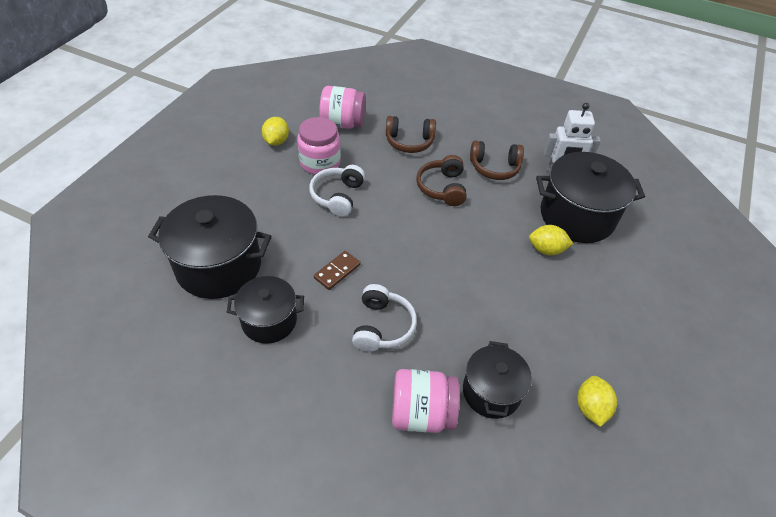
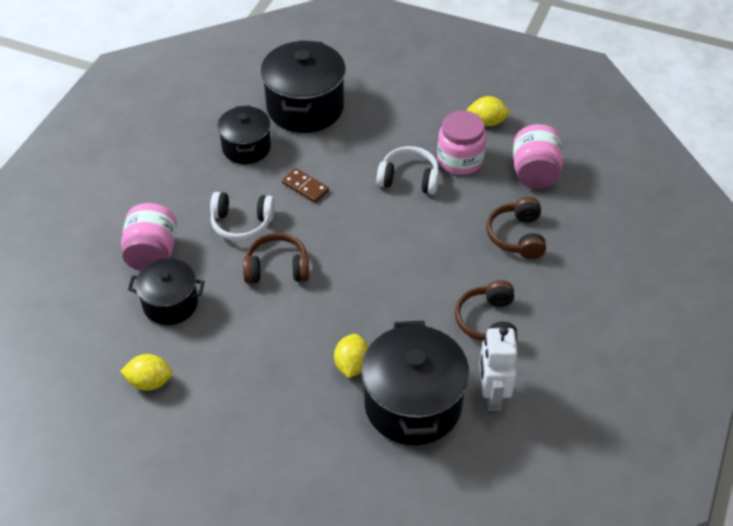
camera: 90 degrees right, 0 degrees up
(442, 188) = (439, 268): brown headphones -> brown headphones (277, 268)

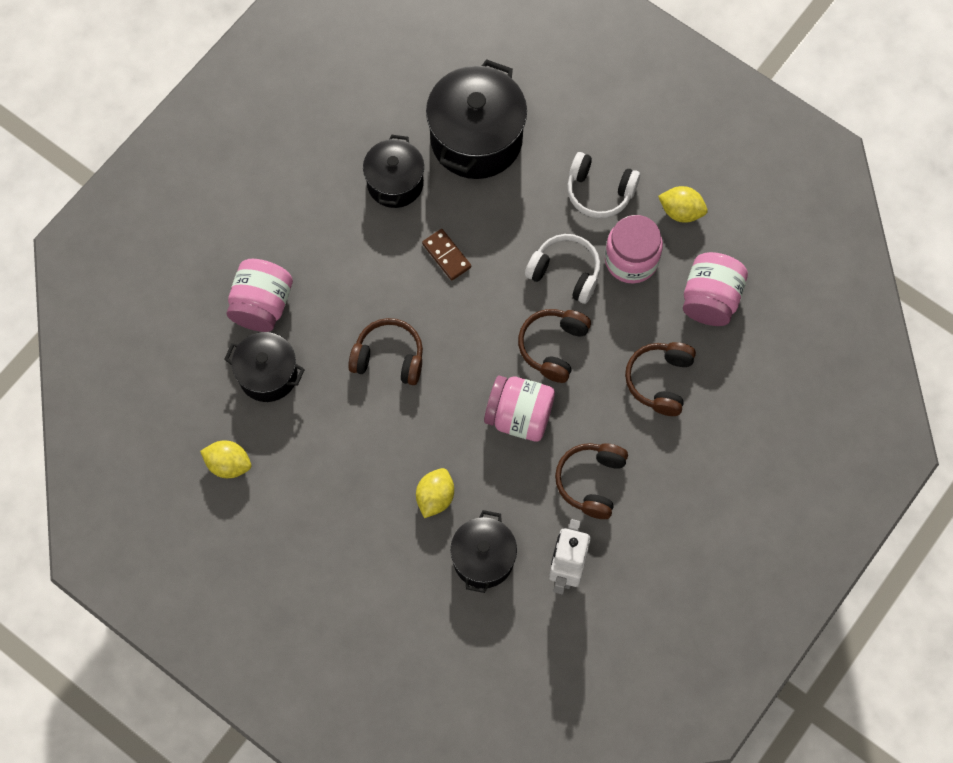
camera: 15 degrees right, 20 degrees up
(242, 223) = (365, 288): white headphones -> white headphones (599, 191)
(406, 287) = (519, 416): none -> pink jar
(413, 404) = (483, 558): black pot -> black pot, size x0.61
(418, 231) = (553, 347): none -> brown headphones

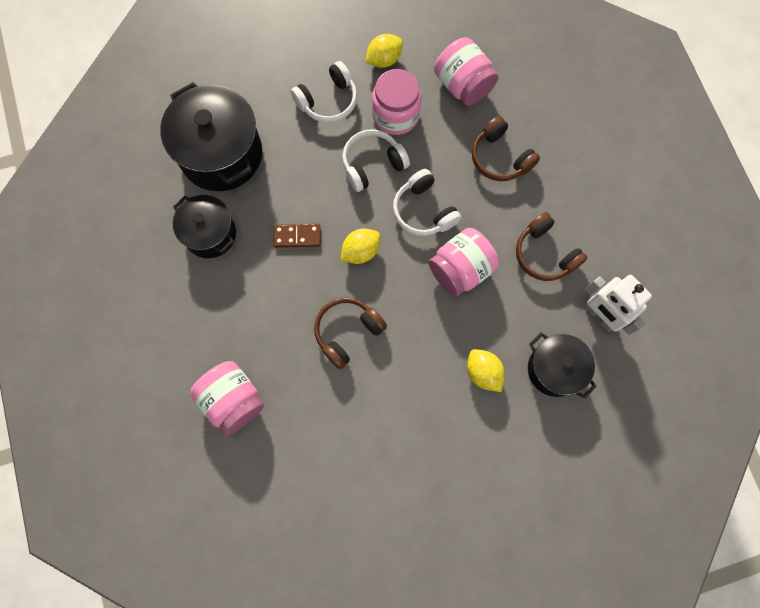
camera: 55 degrees left, 5 degrees up
(229, 464) = (347, 516): yellow lemon -> yellow lemon (361, 251)
(268, 375) = (295, 434): black pot -> none
(553, 347) = (424, 210): brown headphones -> white headphones

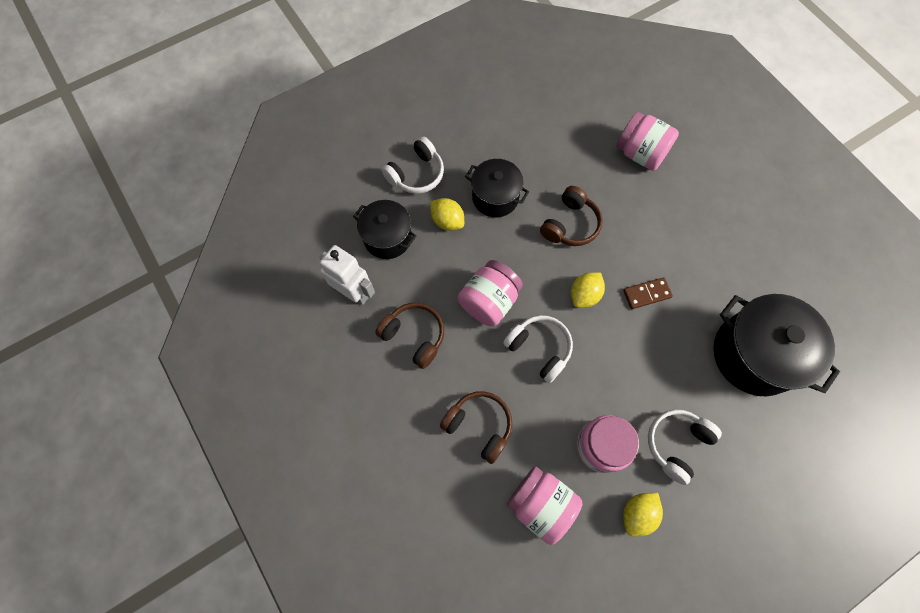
camera: 165 degrees right, 5 degrees down
(210, 234) = (724, 276): black pot -> black pot (495, 197)
(372, 164) = (604, 383): white headphones -> white headphones (416, 174)

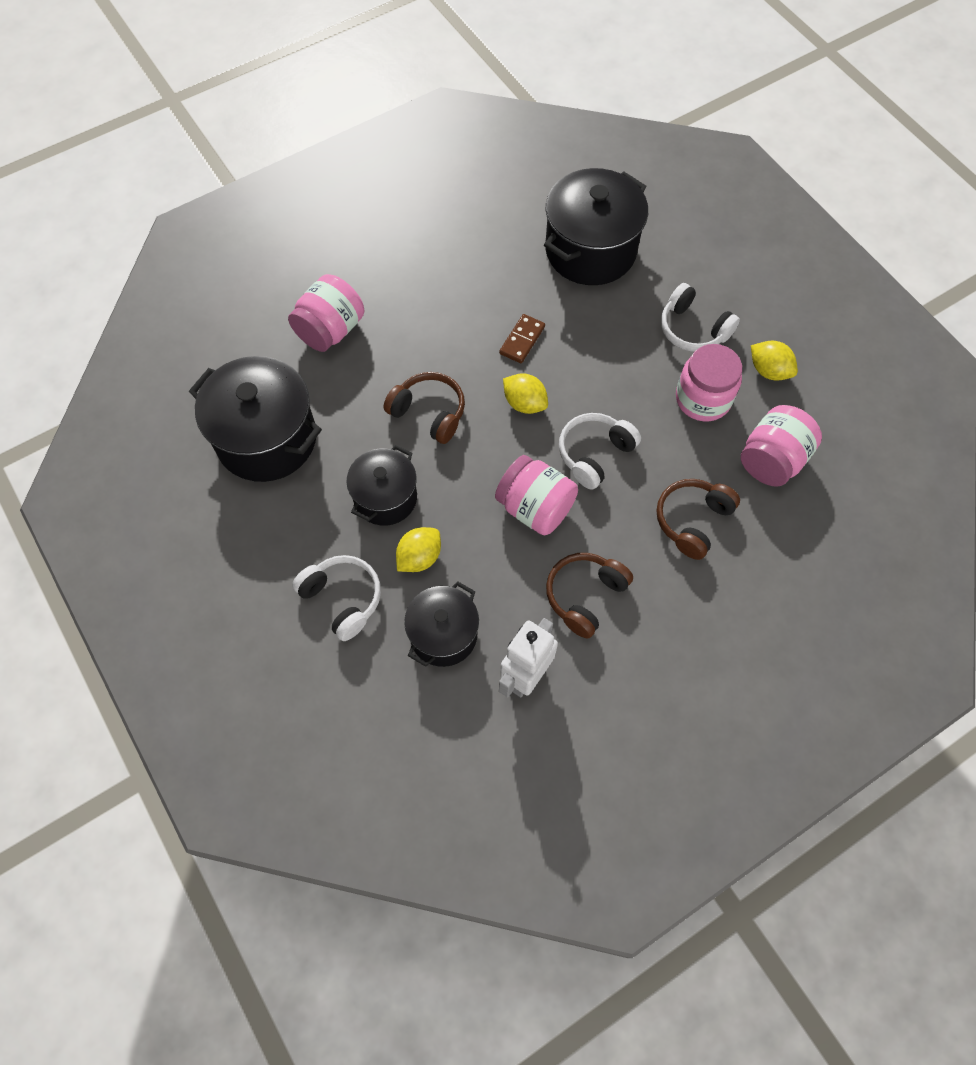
camera: 90 degrees left, 5 degrees down
(541, 120) = (267, 439): none -> black pot
(647, 294) = (522, 340): brown domino -> brown domino turned 45 degrees clockwise

